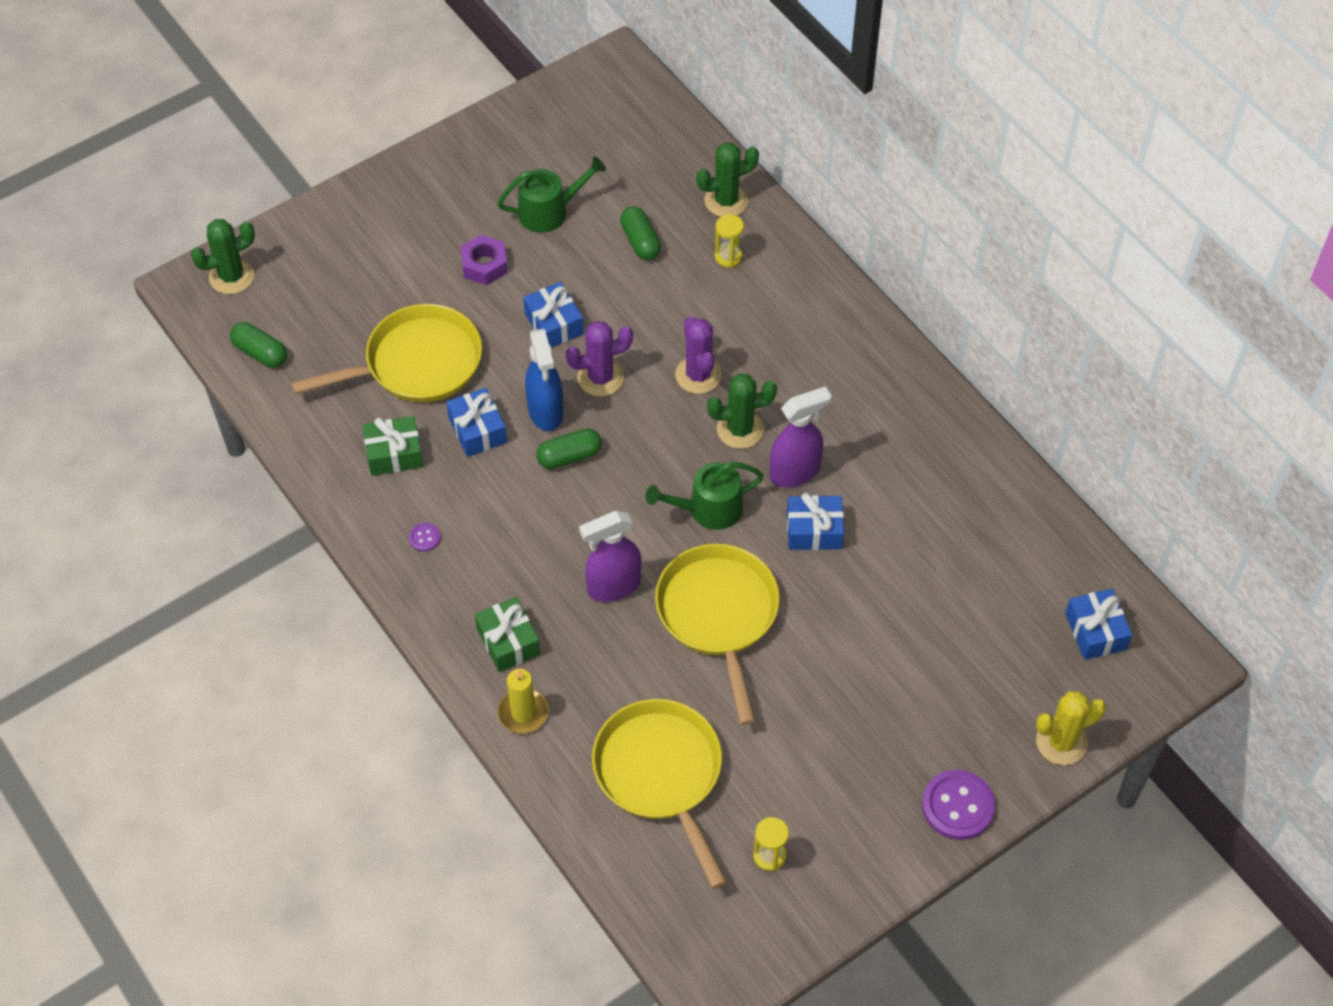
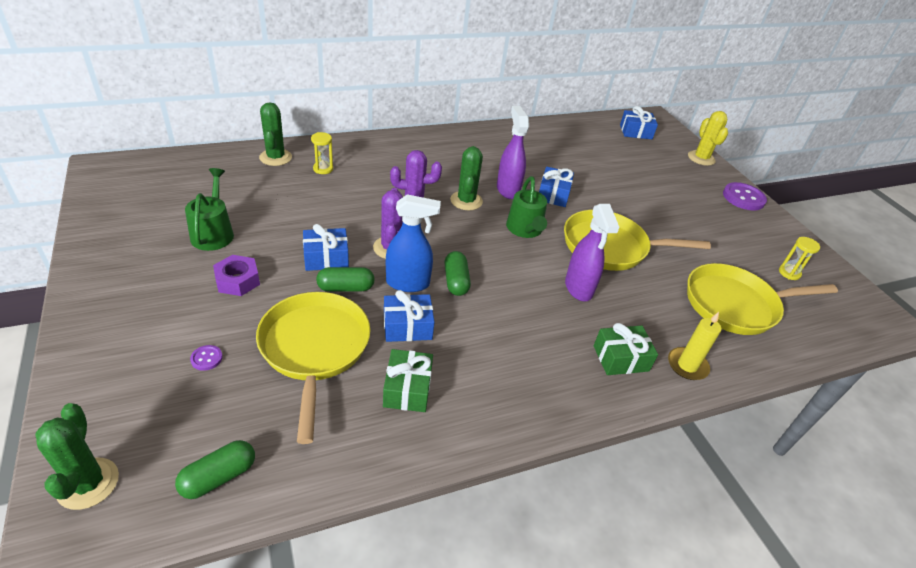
camera: 80 degrees left, 15 degrees down
(424, 538) = (507, 388): purple button -> purple button (206, 358)
(640, 241) = (280, 199): green capsule -> green capsule (346, 288)

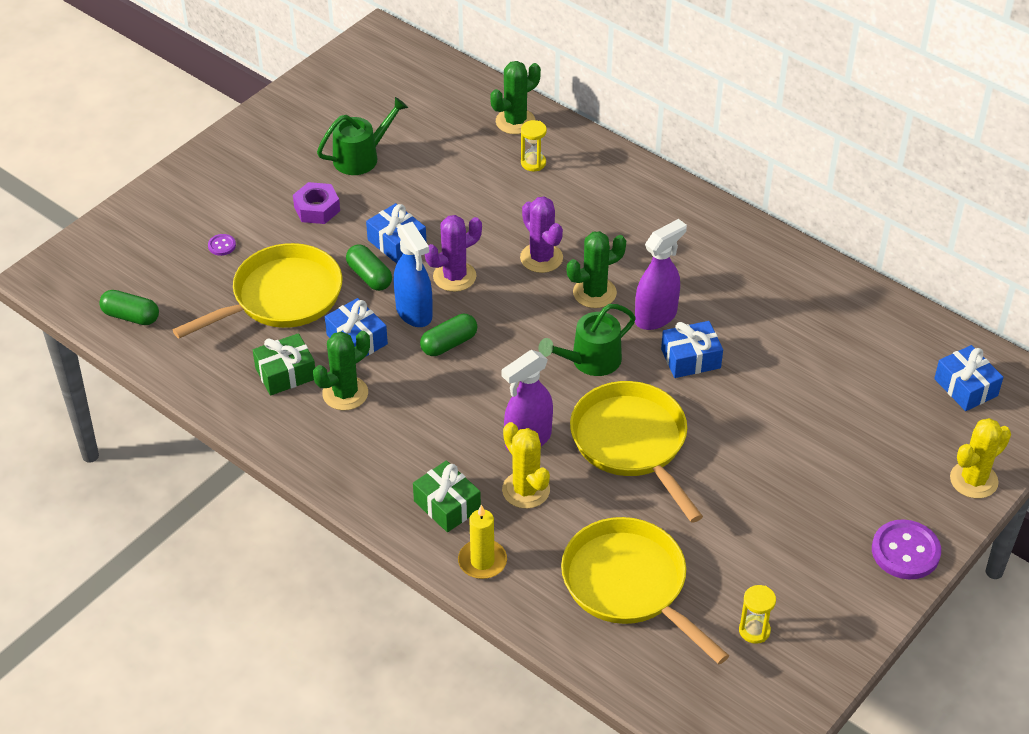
camera: 65 degrees right, 5 degrees up
(88, 483) = (83, 261): green cactus -> green cactus (345, 393)
(626, 311) = (526, 490): none -> yellow cactus

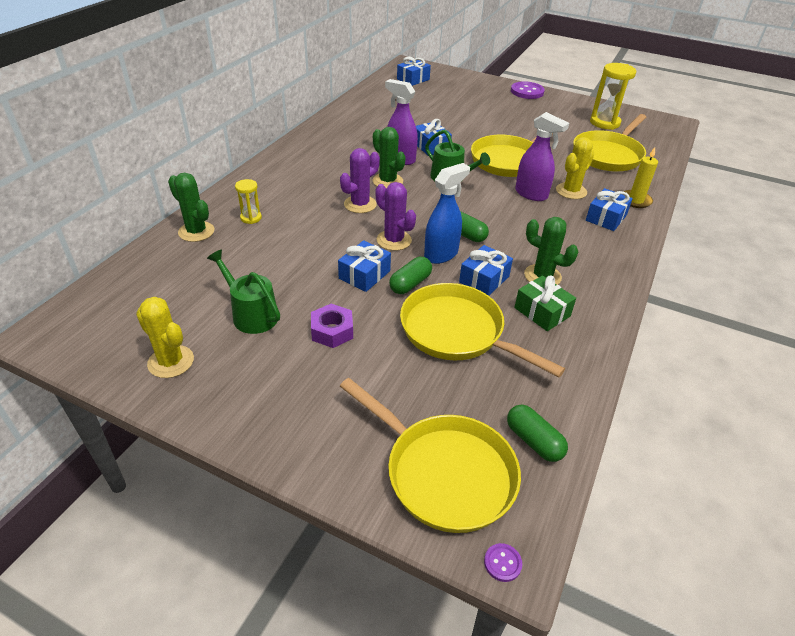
camera: 105 degrees left, 5 degrees down
(128, 253) = (443, 472): none -> yellow pan
(131, 316) = (533, 441): green capsule -> green capsule turned 45 degrees counterclockwise
(222, 245) = (404, 391): purple button -> purple button (502, 563)
(447, 505) = (606, 218): green gift -> blue gift
(754, 630) = (604, 123): yellow hourglass -> yellow hourglass, size x1.86
(973, 480) = (472, 78): yellow cactus -> yellow cactus (171, 362)

